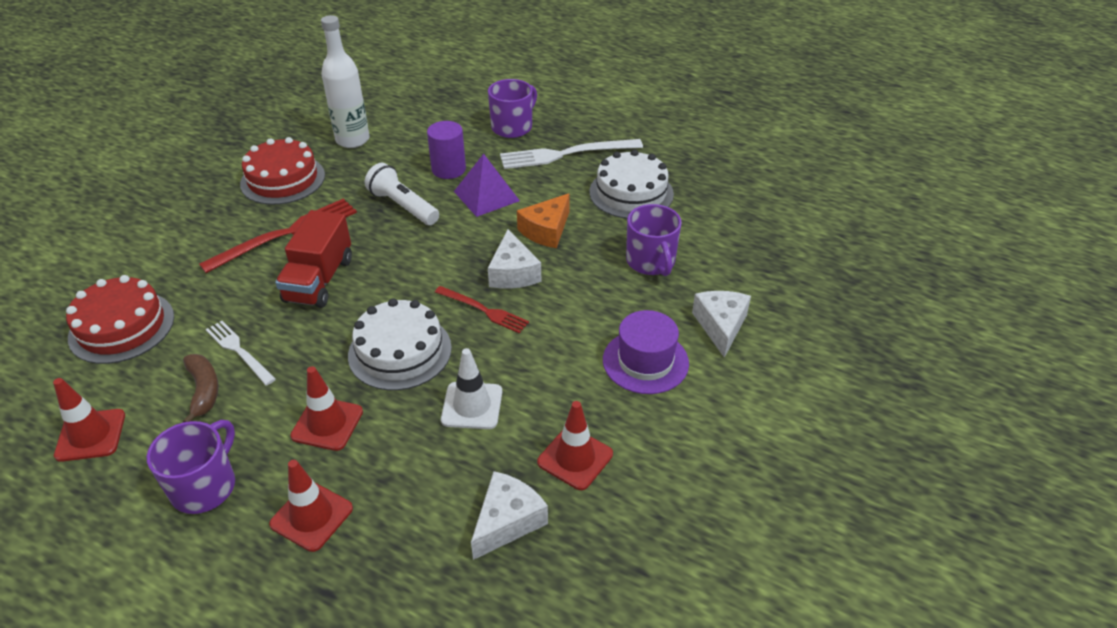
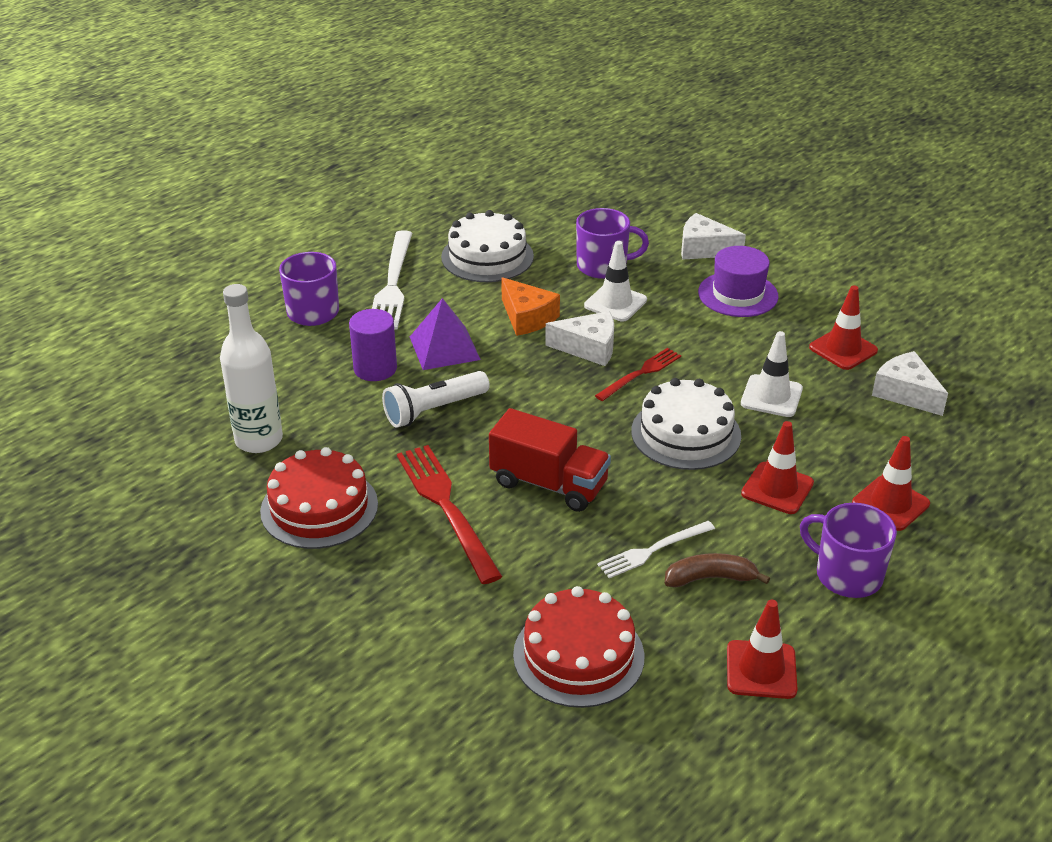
camera: 75 degrees left, 5 degrees down
(591, 278) = (615, 303): none -> white traffic cone

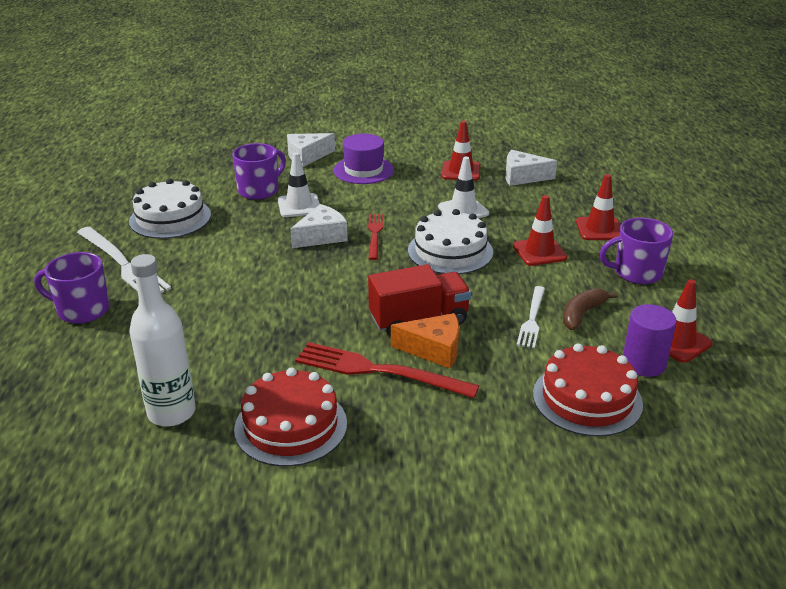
camera: 45 degrees left, 5 degrees down
(375, 368) = (192, 319): purple cylinder -> purple cylinder (644, 363)
(434, 410) = (276, 321): white flashlight -> none
(444, 348) = (225, 282): purple pyramid -> none
(527, 317) = (254, 239): orange cheese -> orange cheese (434, 349)

